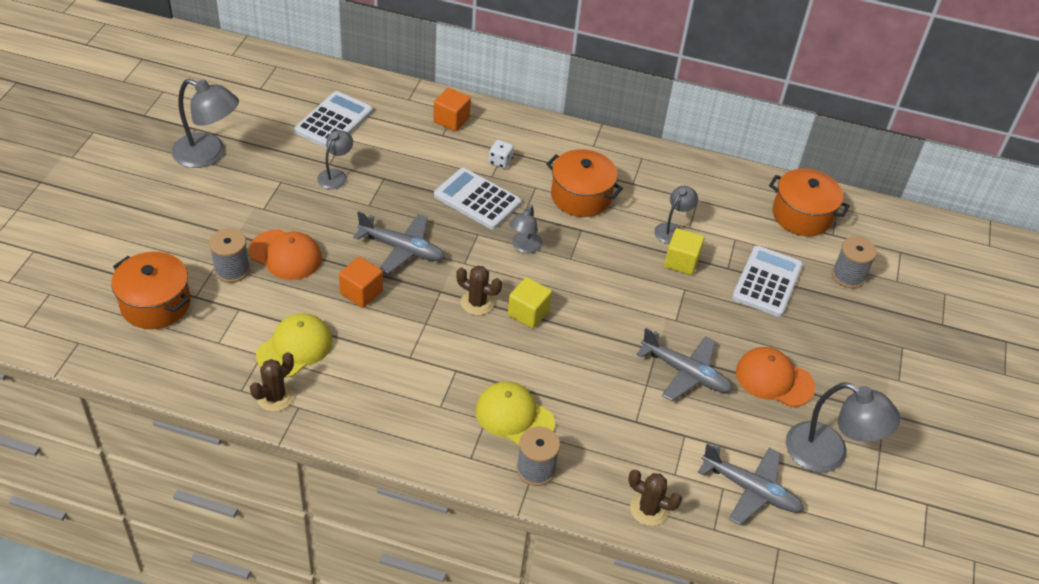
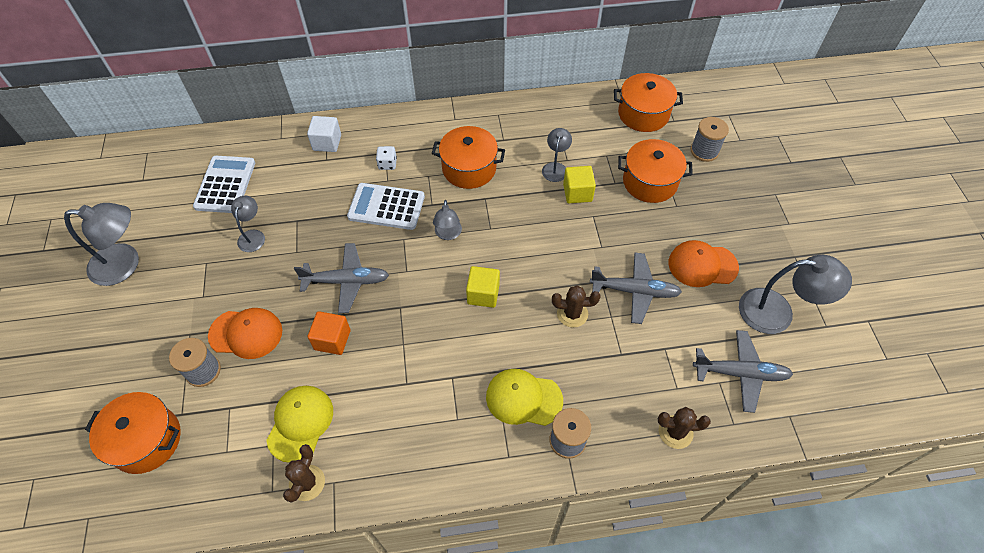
camera: 20 degrees left, 10 degrees up
(451, 120) = (327, 142): orange cube -> white cube
(477, 303) = (436, 304): brown cactus -> brown cactus (572, 314)
(767, 282) = (650, 182): white calculator -> orange pot

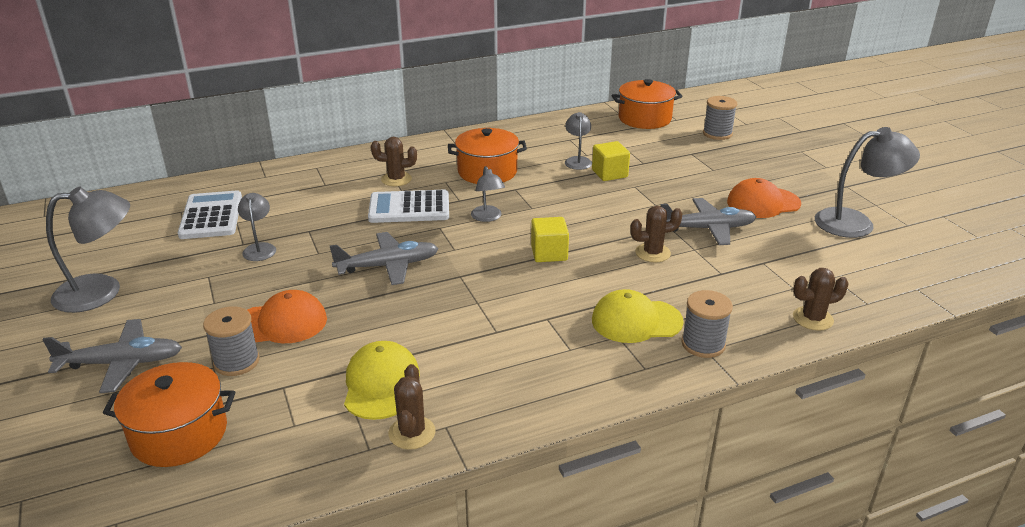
camera: 15 degrees left, 25 degrees down
(327, 142) = (321, 173): white cube -> none
(332, 340) = (391, 312): orange cube -> none
(387, 164) = (396, 179): white dice -> brown cactus
(650, 182) = (677, 158): orange pot -> none
(740, 373) = (848, 267): grey plane -> grey plane (121, 363)

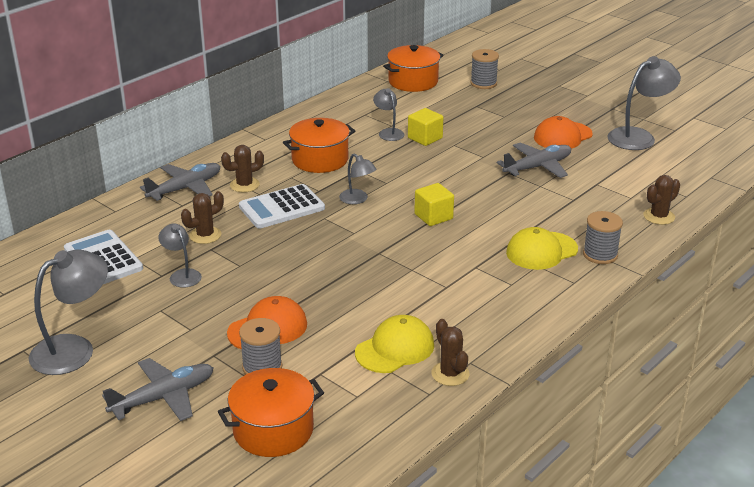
camera: 25 degrees left, 0 degrees up
(381, 384) = (395, 349): yellow cap -> yellow cap turned 75 degrees clockwise
(387, 266) = (311, 260): grey plane -> grey plane (185, 188)
(652, 253) = (512, 196): brown cactus -> brown cactus (205, 235)

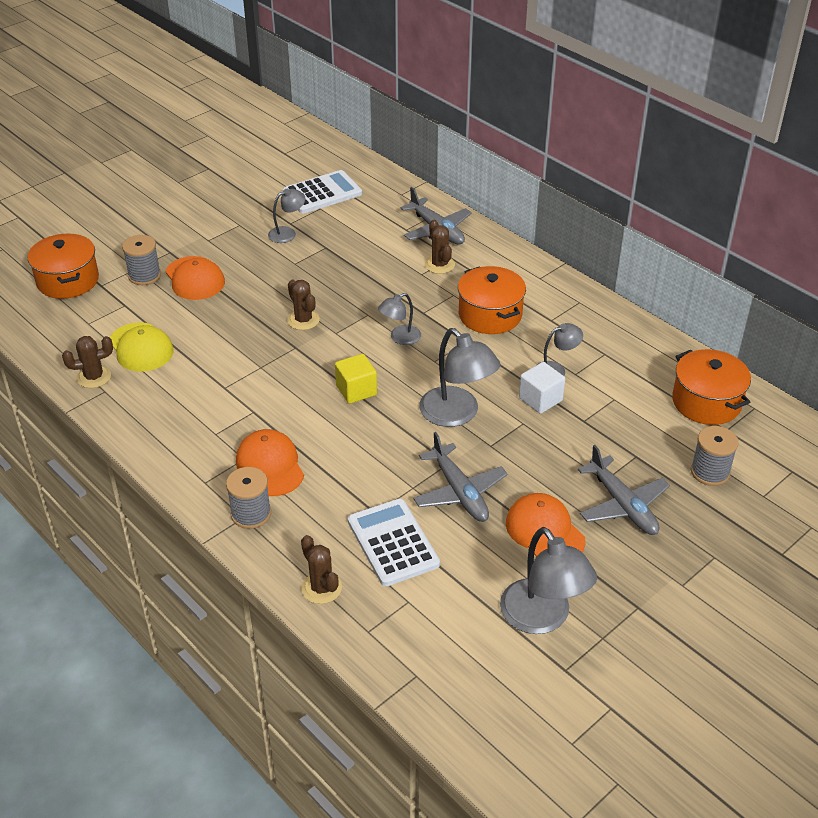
camera: 95 degrees right, 10 degrees up
(74, 349) = (201, 189): grey lamp -> grey lamp (457, 414)
(163, 397) = (127, 230): grey plane -> grey plane (622, 504)
(205, 235) = (349, 243): brown cactus -> brown cactus (303, 320)
(282, 207) = (391, 288): white calculator -> white calculator (392, 543)
(425, 138) = (540, 399): yellow cube -> white cube
(541, 251) = (270, 466): yellow cap -> orange cap

